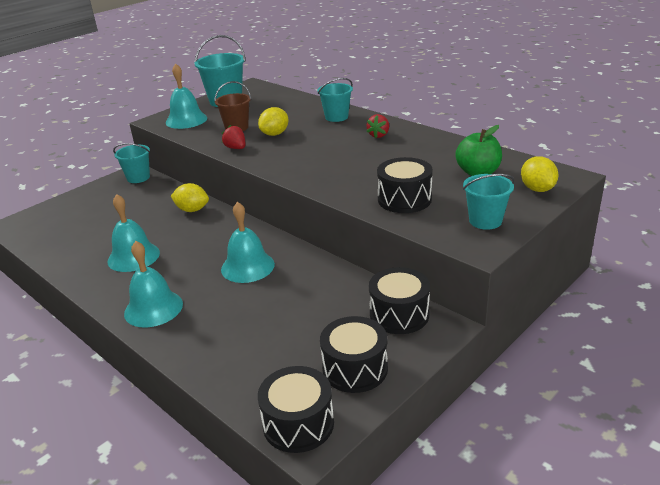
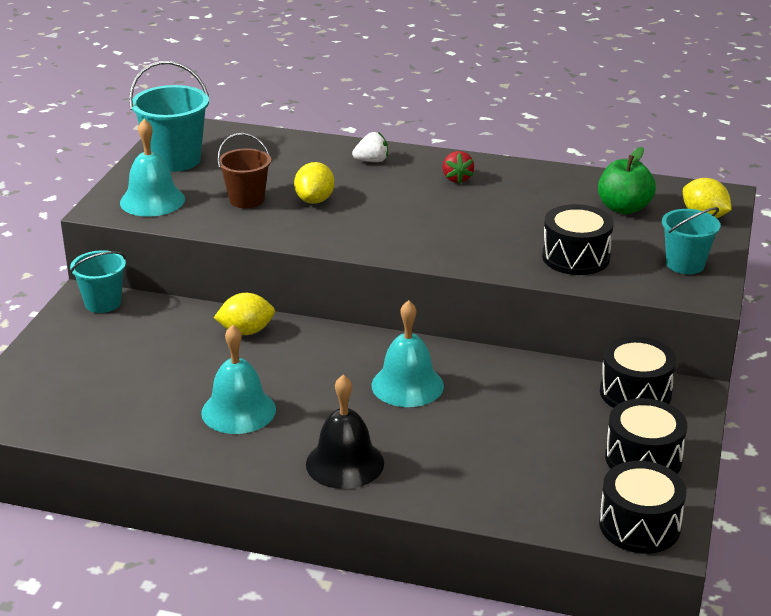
camera: 30 degrees left, 0 degrees up
(153, 308) = (345, 463): turquoise bell -> black bell
(236, 148) = (284, 230): red strawberry -> none
(336, 117) = (372, 161): turquoise bucket -> white strawberry

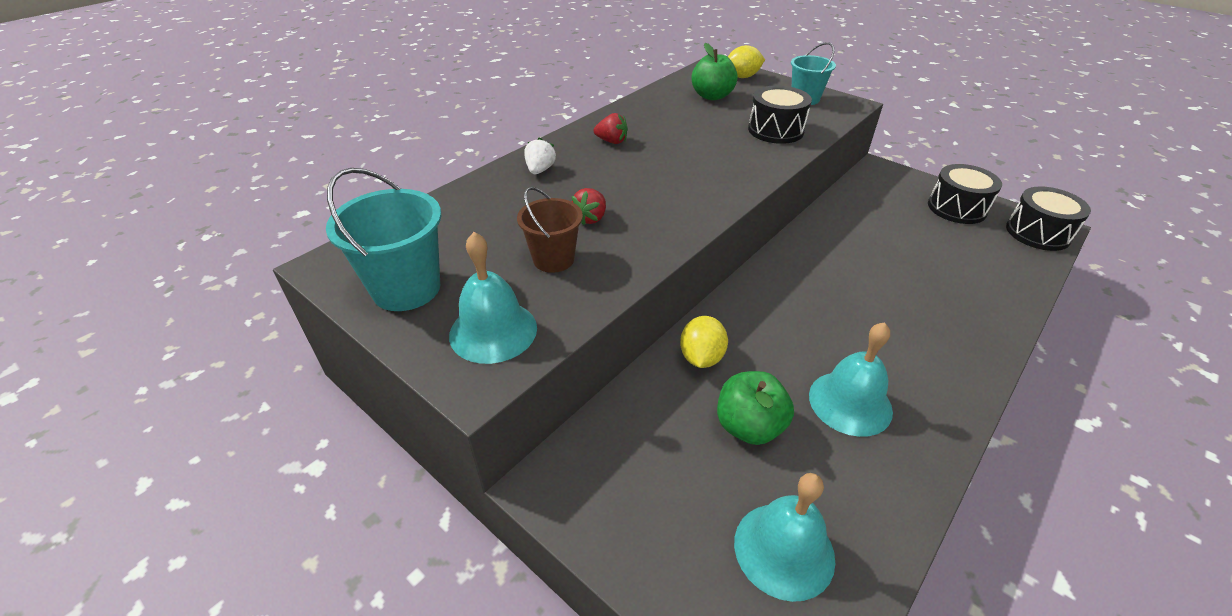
camera: 65 degrees left, 10 degrees up
(103, 303) = (571, 468): turquoise bucket -> none
(182, 366) = (749, 426): none -> green apple
(315, 200) = (590, 218): yellow lemon -> red strawberry
(345, 463) = (952, 352): black bell -> none
(407, 385) = (834, 282): turquoise bell -> turquoise bell (784, 550)
(635, 393) = (874, 187): black drum -> none

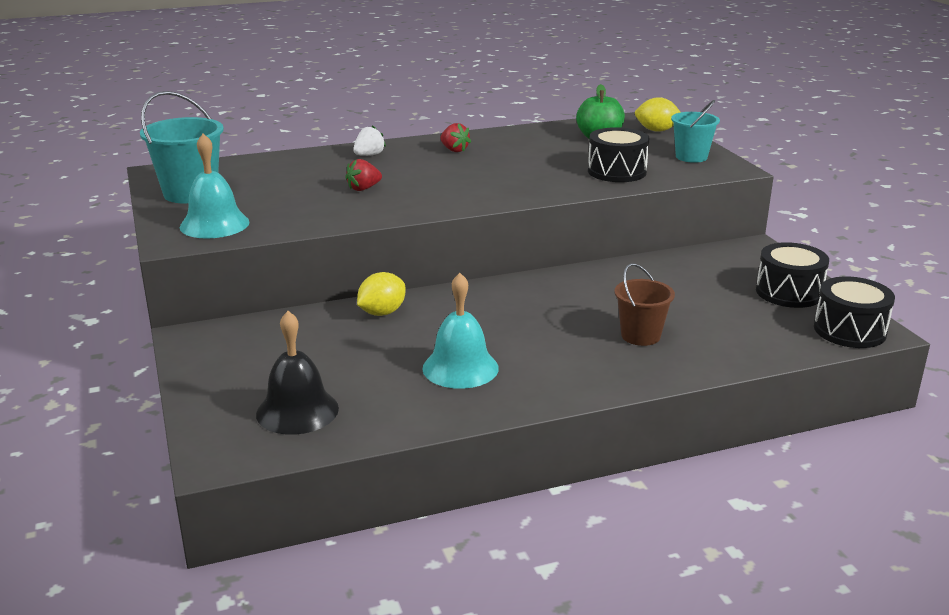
camera: 30 degrees right, 15 degrees down
(553, 259) = (303, 202): brown bucket -> brown bucket (640, 336)
(749, 426) = (362, 354): green apple -> none
(784, 550) = (297, 411): turquoise bell -> black bell

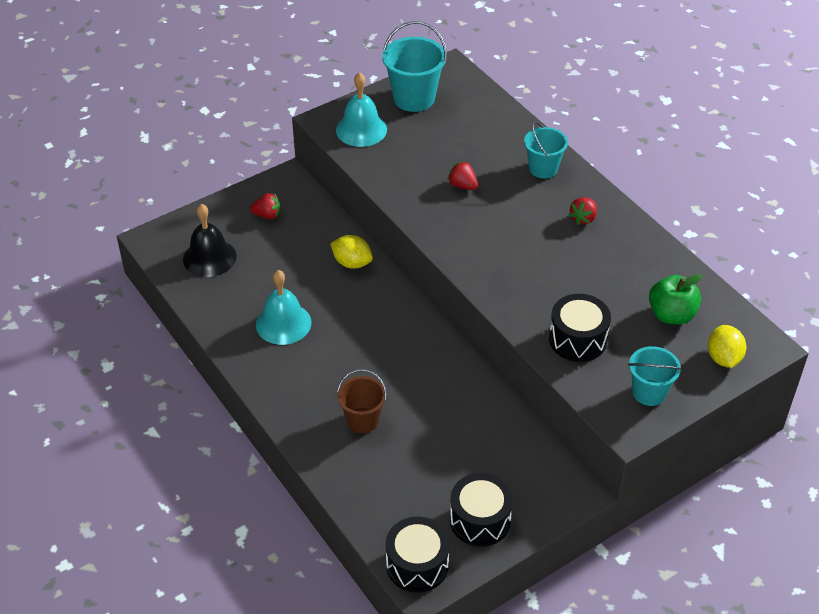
camera: 75 degrees right, 20 degrees up
(248, 358) = (267, 215): none -> red strawberry
(369, 155) = (543, 168): white strawberry -> turquoise bucket

